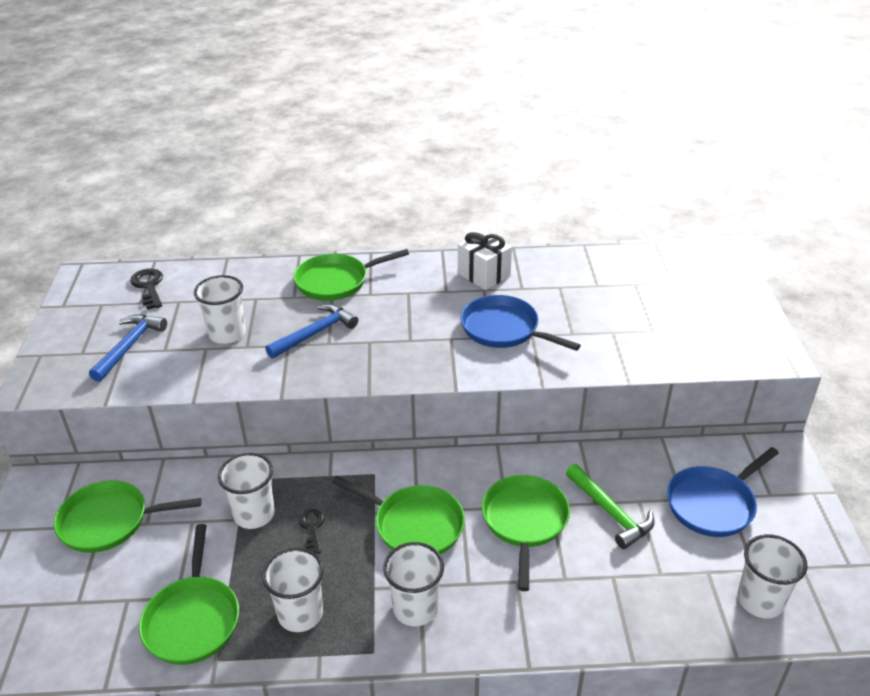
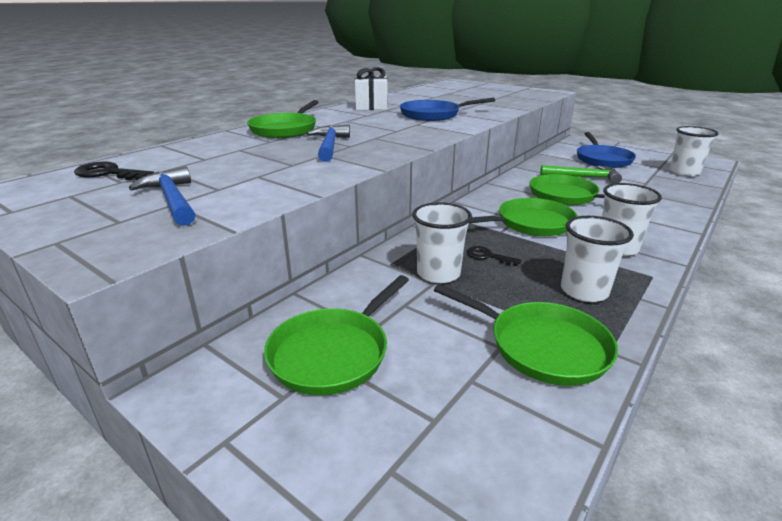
camera: 50 degrees left, 10 degrees down
(227, 334) = (259, 166): white cup -> none

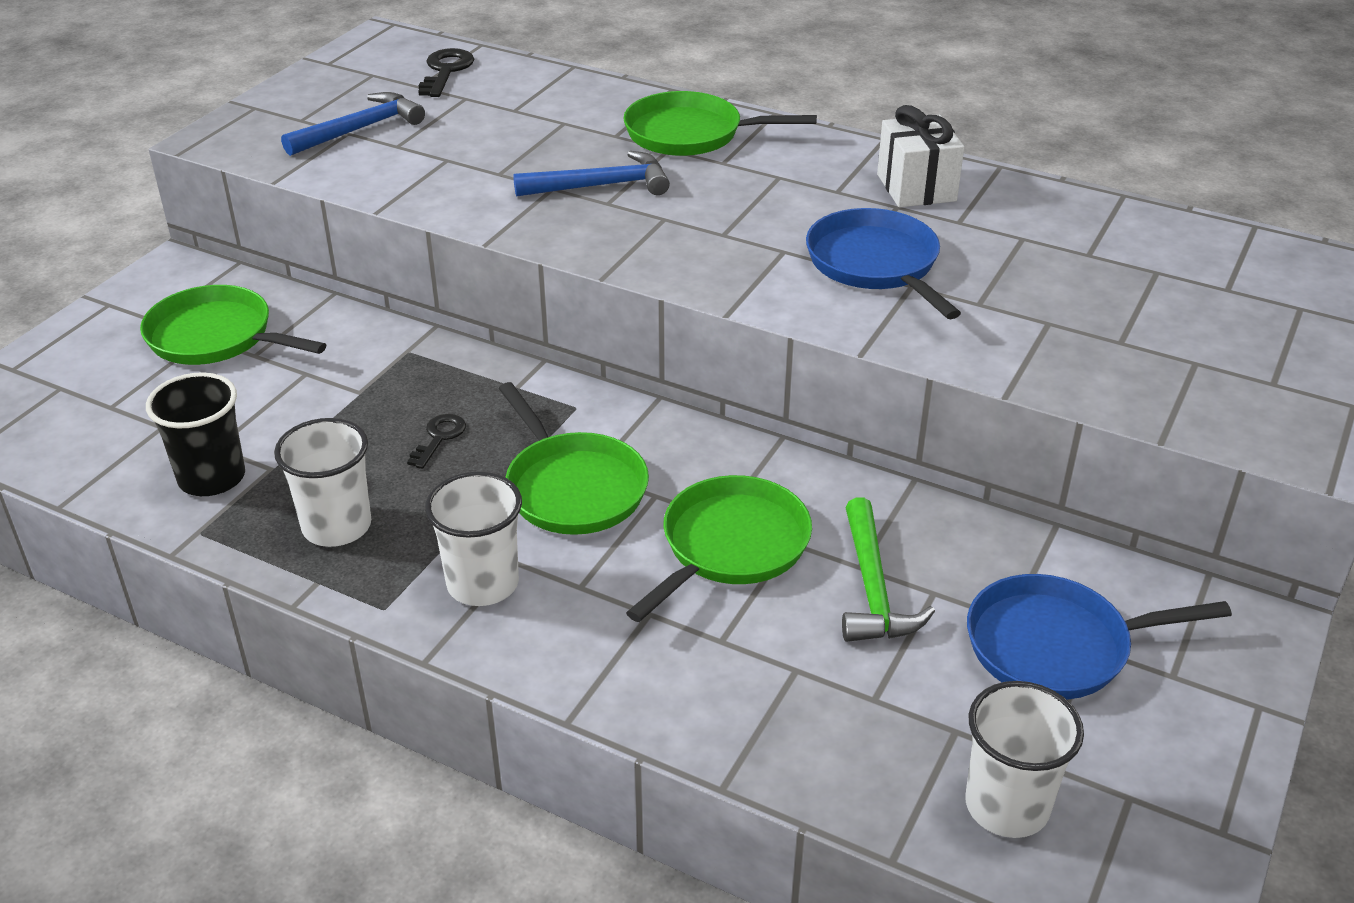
camera: 80 degrees right, 10 degrees up
(438, 273) = (383, 394): white cup -> none
(542, 346) = (212, 478): green pan -> black cup

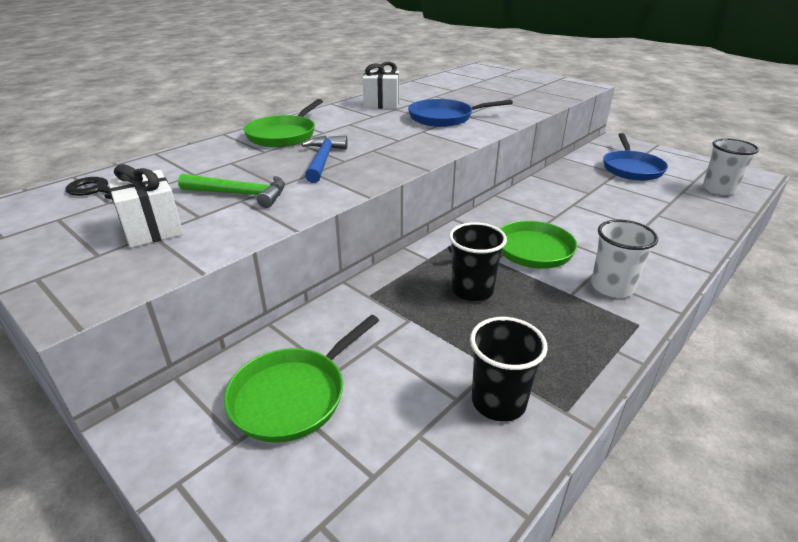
camera: 75 degrees left, 5 degrees down
(337, 526) = (560, 339): white cup -> none
(359, 129) = (152, 229): blue hammer -> white gift
(439, 438) = (472, 290): black key -> black cup
(730, 546) = (577, 217): green pan -> none
(873, 588) = (602, 192): green hammer -> green hammer (240, 194)

